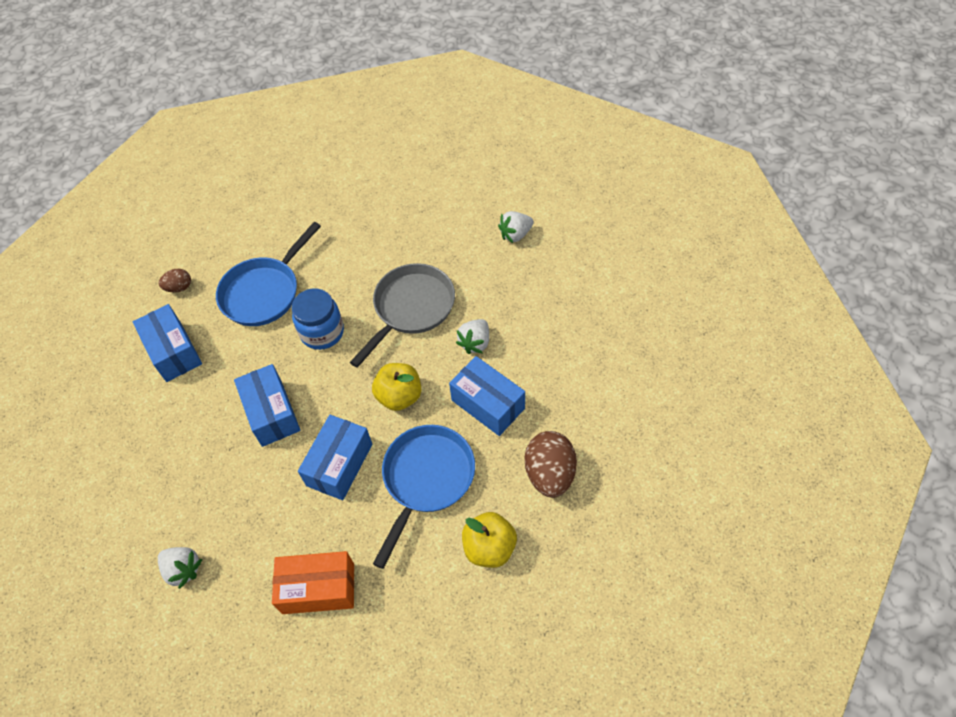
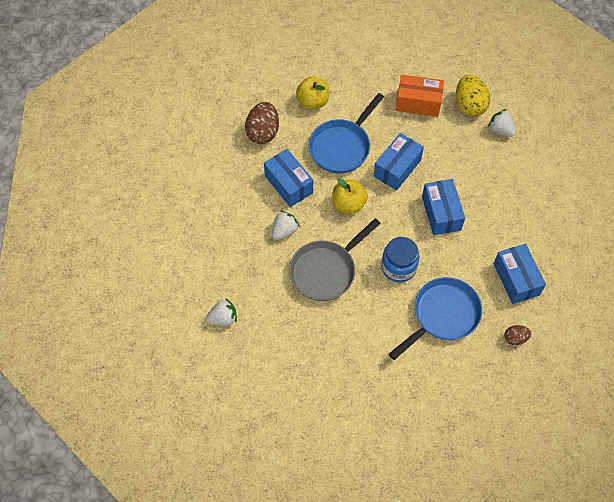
camera: 170 degrees left, 5 degrees up
(233, 605) = (469, 105): none -> yellow egg

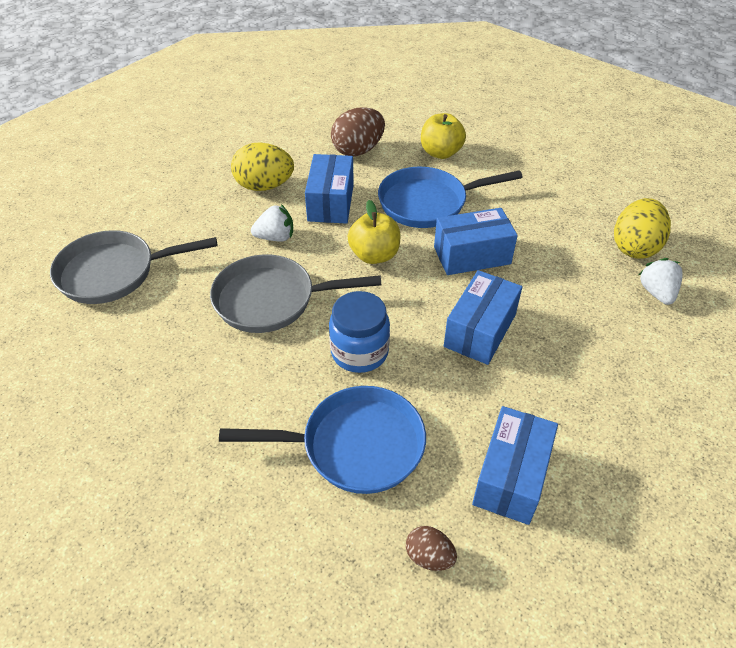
camera: 40 degrees right, 15 degrees down
(223, 318) = (114, 272): white strawberry -> grey pan
(237, 199) = (264, 186): none -> yellow egg
(418, 103) = (566, 212): orange box -> none

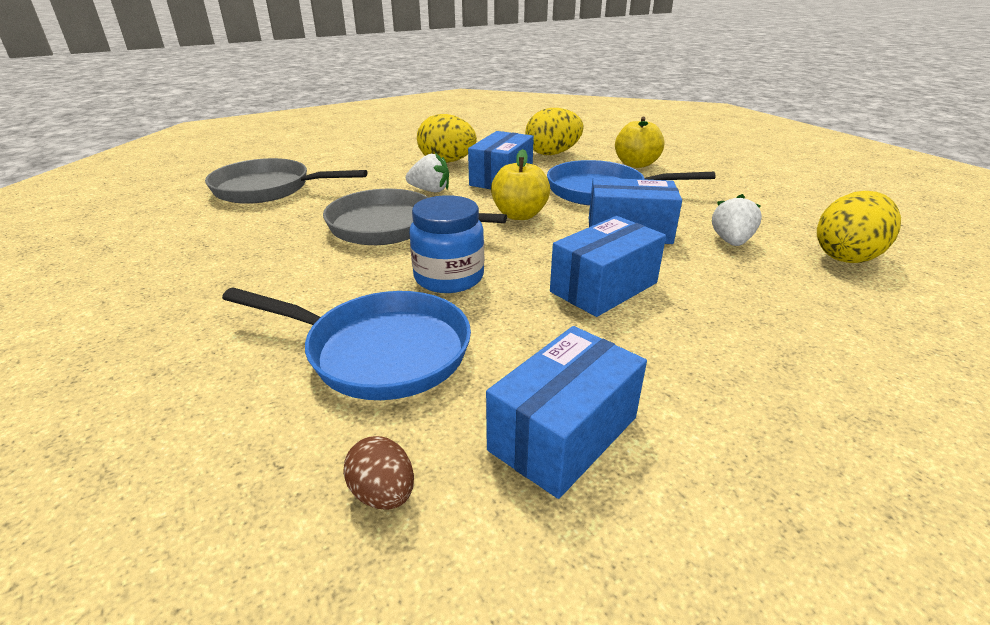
camera: 20 degrees right, 15 degrees down
(358, 150) = (552, 153): brown egg -> yellow egg
(656, 293) = (868, 298): white strawberry -> white strawberry (731, 241)

